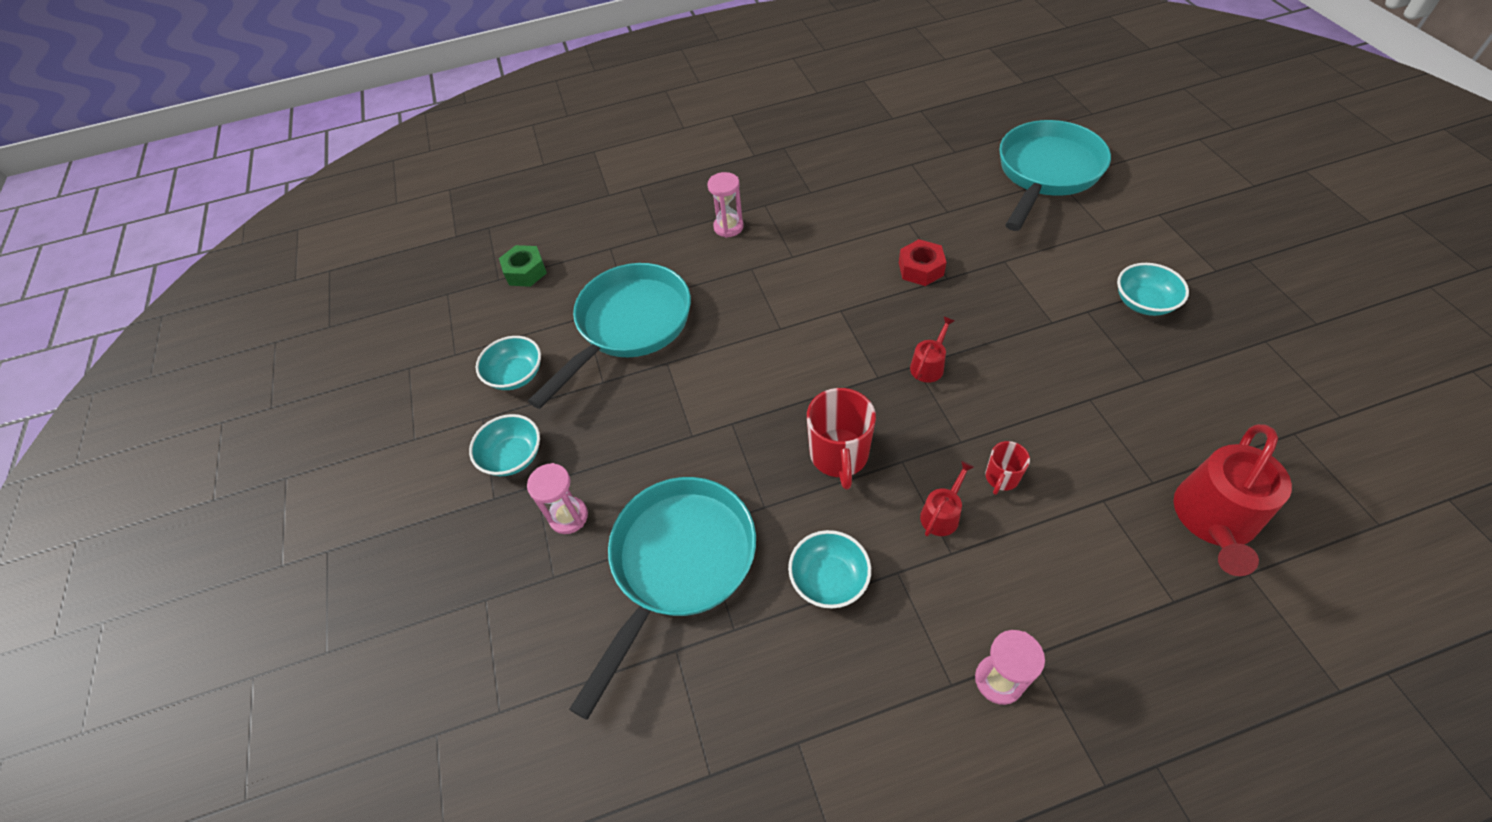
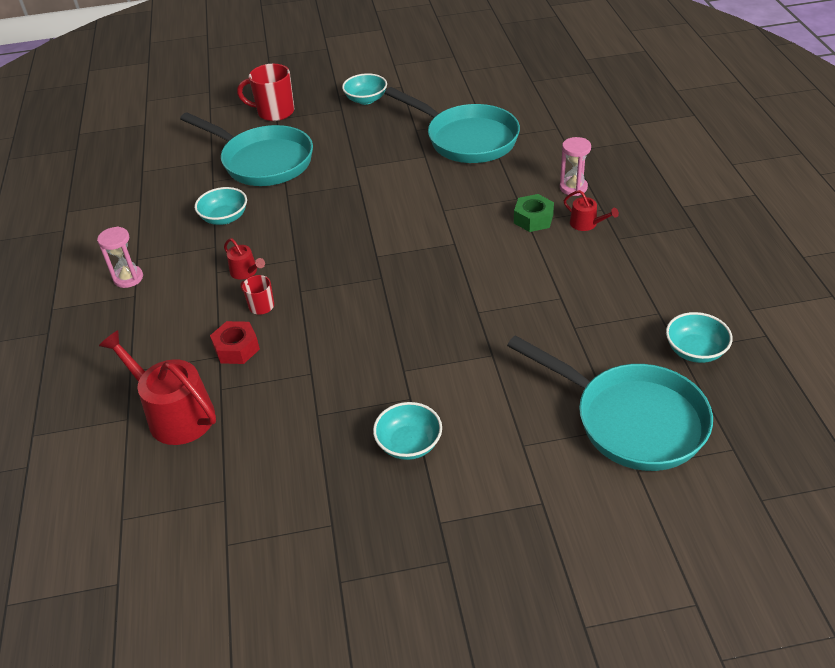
camera: 95 degrees right, 10 degrees down
(516, 375) = (433, 95): turquoise bowl -> turquoise bowl (695, 351)
(525, 272) = (537, 92): green nut -> green nut (533, 219)
(568, 516) = (313, 122): pink hourglass -> none
(839, 456) = (312, 230): red mug -> red mug (274, 112)
(920, 269) = (493, 296): red nut -> red nut (236, 348)
(928, 365) = (378, 285): red watering can -> red watering can (586, 224)

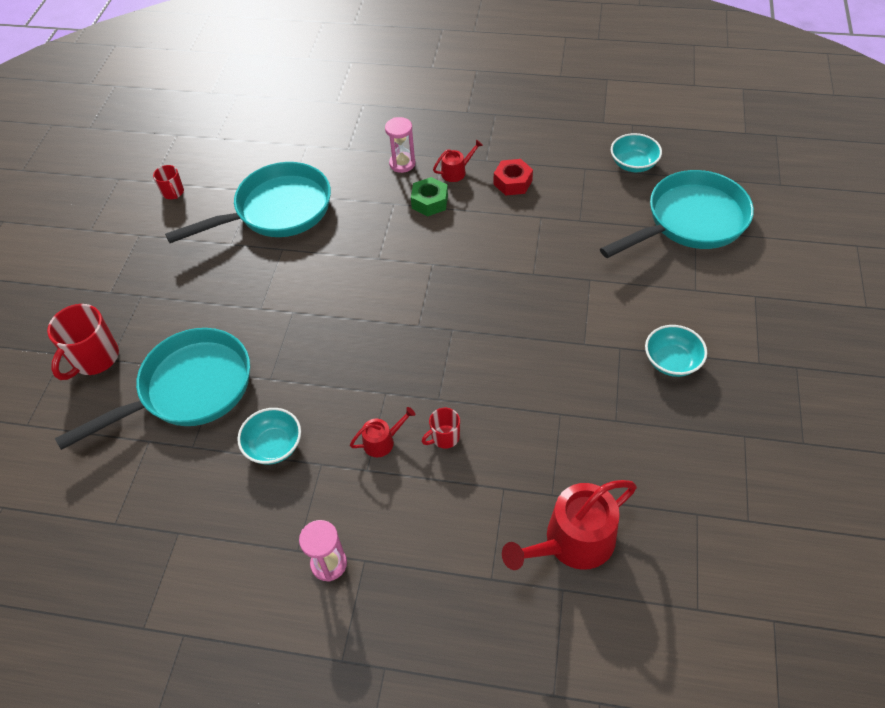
camera: 70 degrees left, 10 degrees up
(236, 348) = (499, 470): red nut -> red nut (512, 182)
(366, 99) = (140, 270): turquoise bowl -> none
(454, 84) = (173, 193): none -> red mug

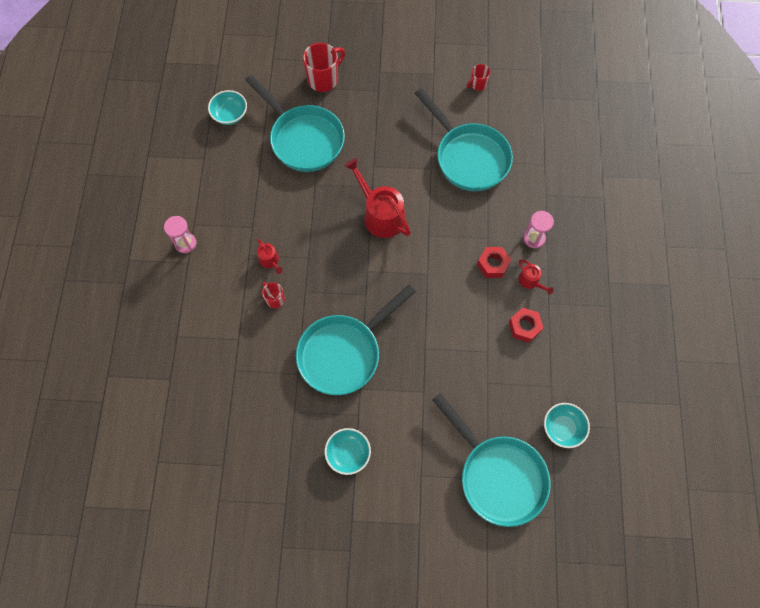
camera: 80 degrees right, 15 degrees up
(94, 359) = (324, 79): red mug -> red mug turned 120 degrees clockwise
(274, 446) = (264, 197): turquoise bowl -> turquoise bowl (230, 115)
(430, 202) = (493, 264): green nut -> red nut
(533, 358) = (344, 353): none -> turquoise pan
(573, 542) = (201, 384): red watering can -> red watering can (380, 215)

